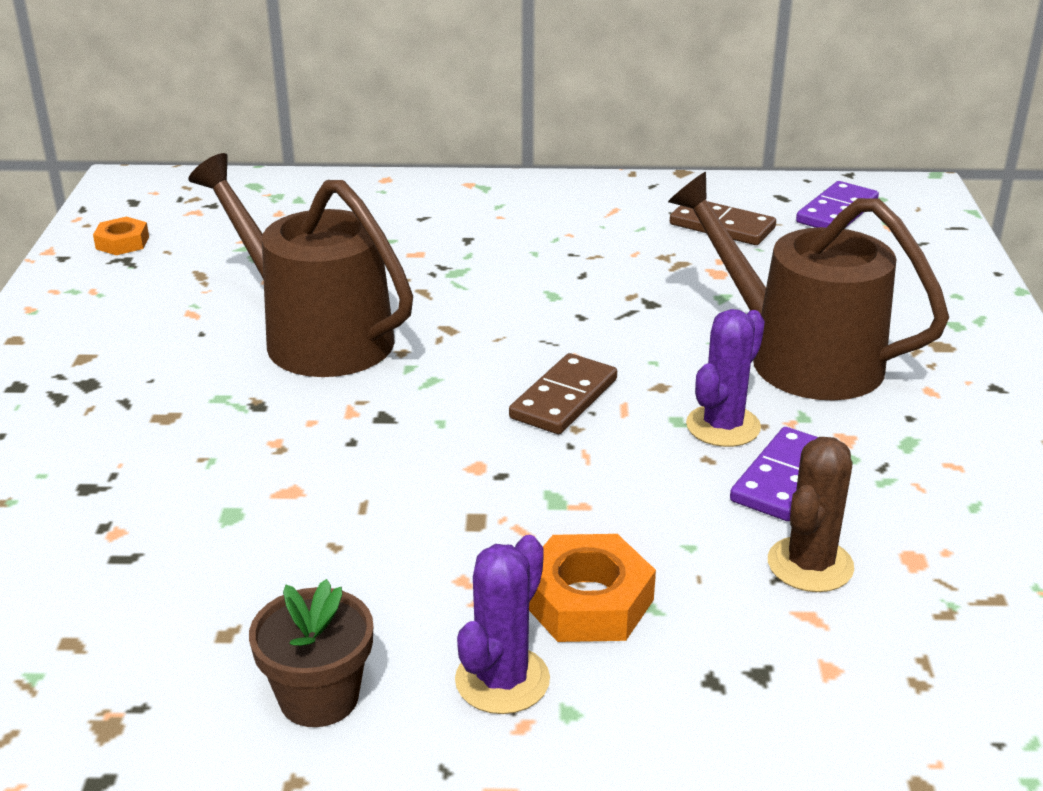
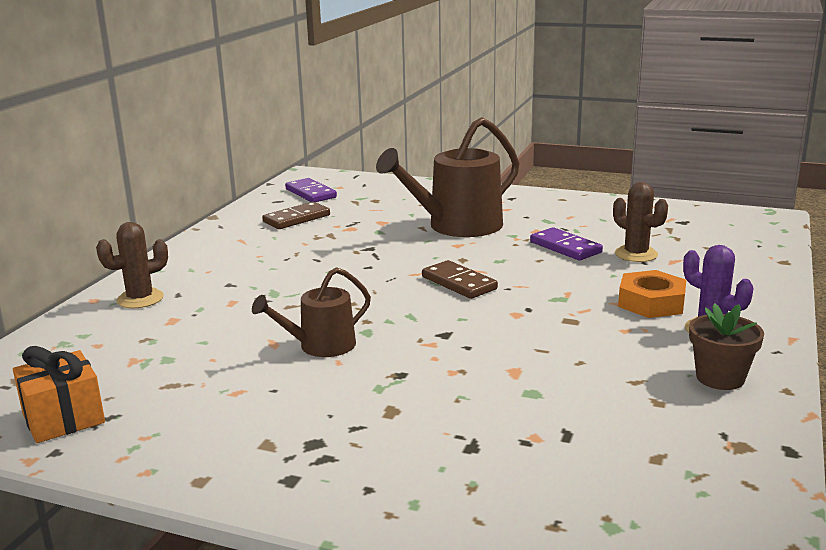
camera: 70 degrees left, 10 degrees down
(122, 243) = (63, 418): orange nut -> orange gift
(317, 336) = (321, 346): brown watering can -> brown watering can, size x0.56
(399, 201) = (140, 299): none -> brown cactus
(723, 426) = (511, 252): purple cactus -> none

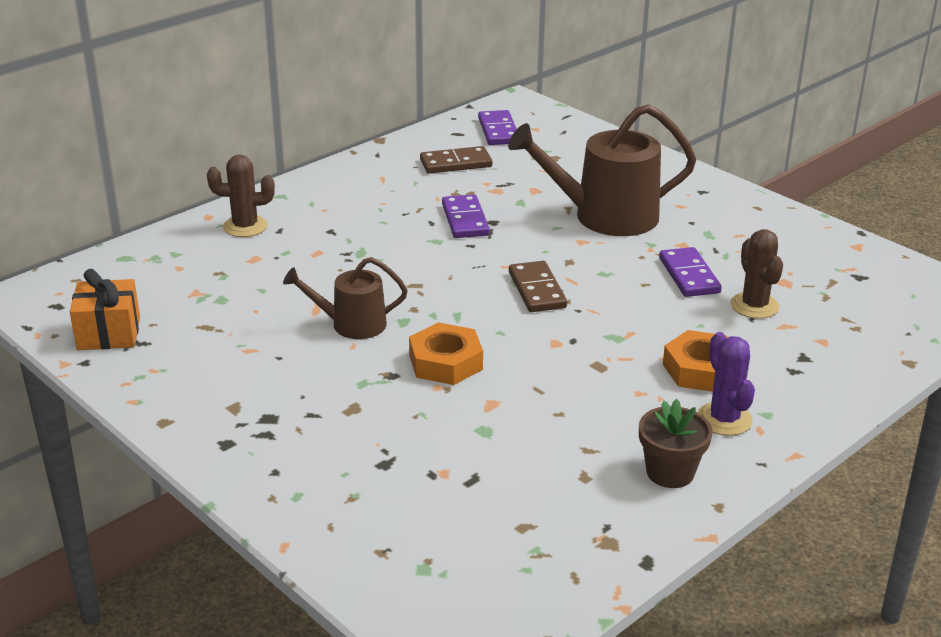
camera: 25 degrees right, 10 degrees up
(345, 251) = (465, 220): none -> purple domino
(439, 351) = (446, 362): none -> orange nut

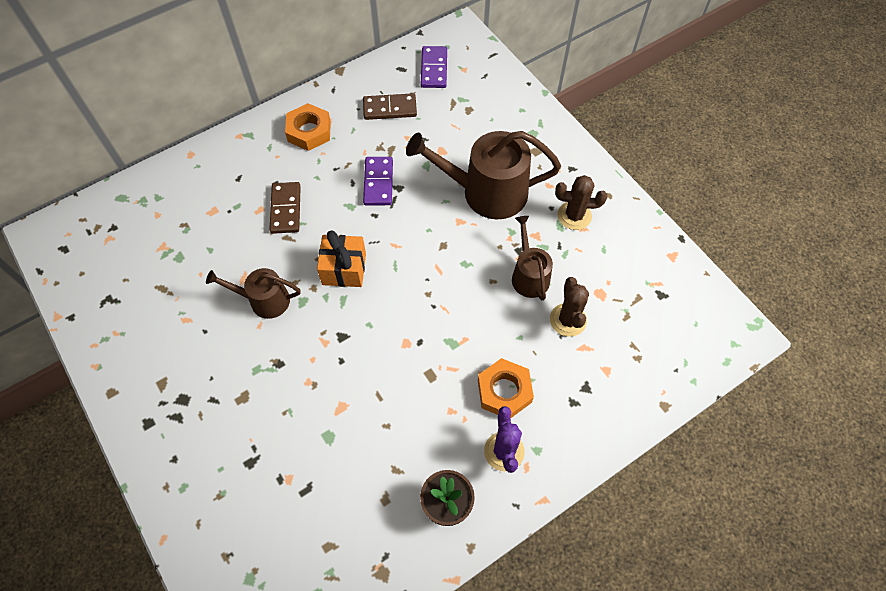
camera: 10 degrees right, 30 degrees up
(109, 333) = (93, 286): orange gift -> orange gift (344, 269)
(245, 226) = (214, 170): brown cactus -> brown cactus (574, 216)
(446, 362) = (320, 354): orange nut -> orange nut (309, 131)
(537, 290) = (409, 277): brown domino -> brown domino (285, 209)
(689, 275) = (529, 275): purple domino -> brown watering can

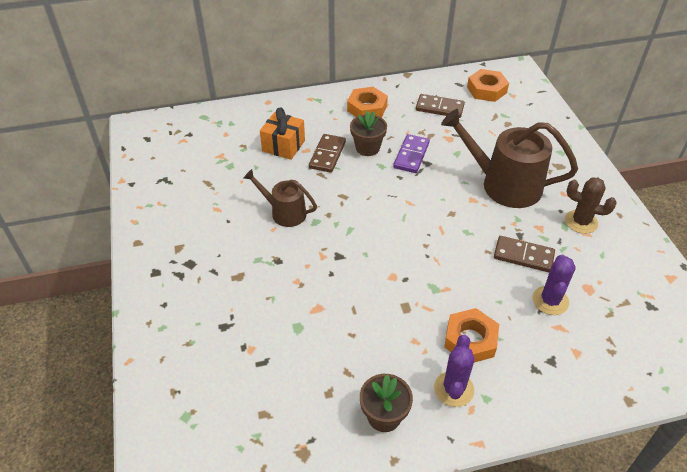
camera: 20 degrees right, 15 degrees down
(327, 186) = (367, 148): none -> brown flower pot
(344, 269) = (359, 208): orange gift -> orange gift (283, 146)
(434, 69) = (486, 90): purple domino -> orange nut
(529, 275) = (523, 256): brown watering can -> brown domino
(568, 320) = (550, 300): brown cactus -> purple cactus

